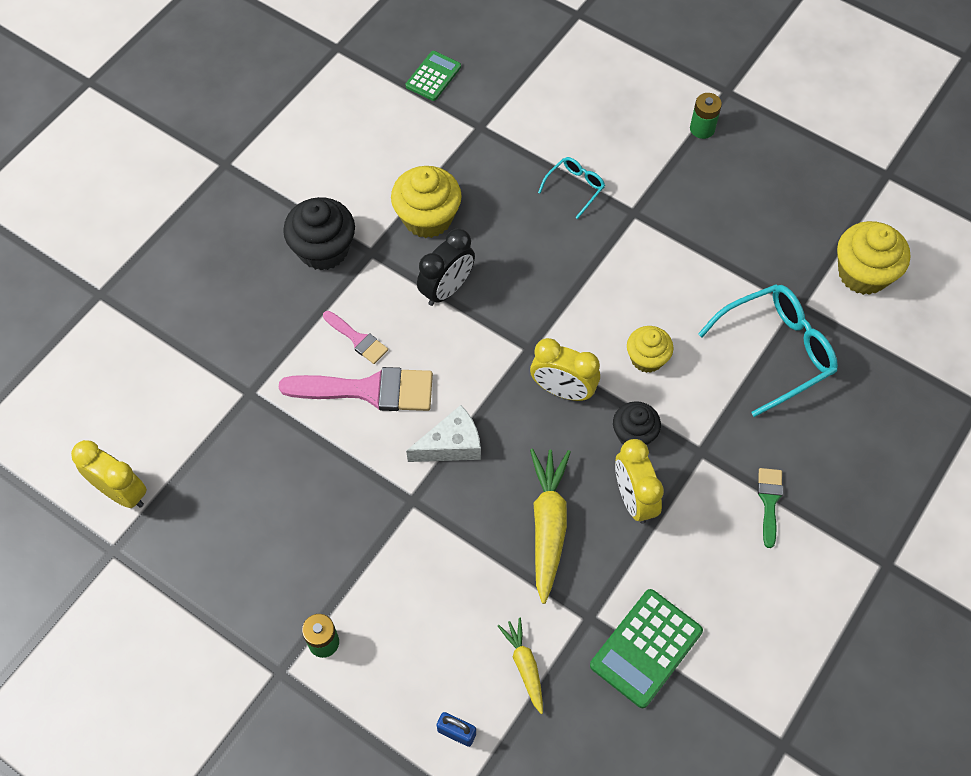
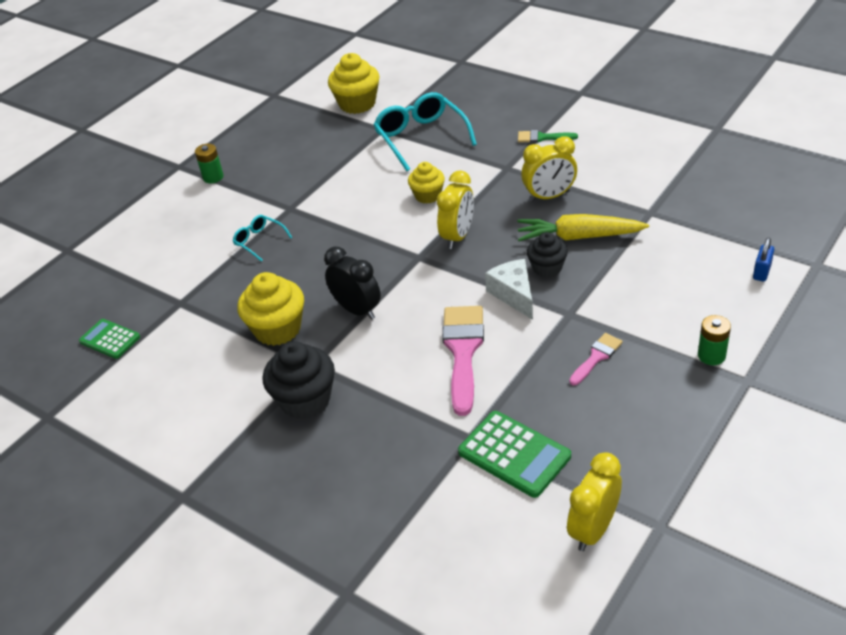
camera: 85 degrees left, 20 degrees down
(357, 339) = (409, 364): pink brush -> pink brush (596, 357)
(524, 666) = (697, 241): yellow carrot -> none
(634, 434) = (494, 199): black cupcake -> black cupcake (547, 268)
(646, 648) = (666, 185): green calculator -> green calculator (514, 454)

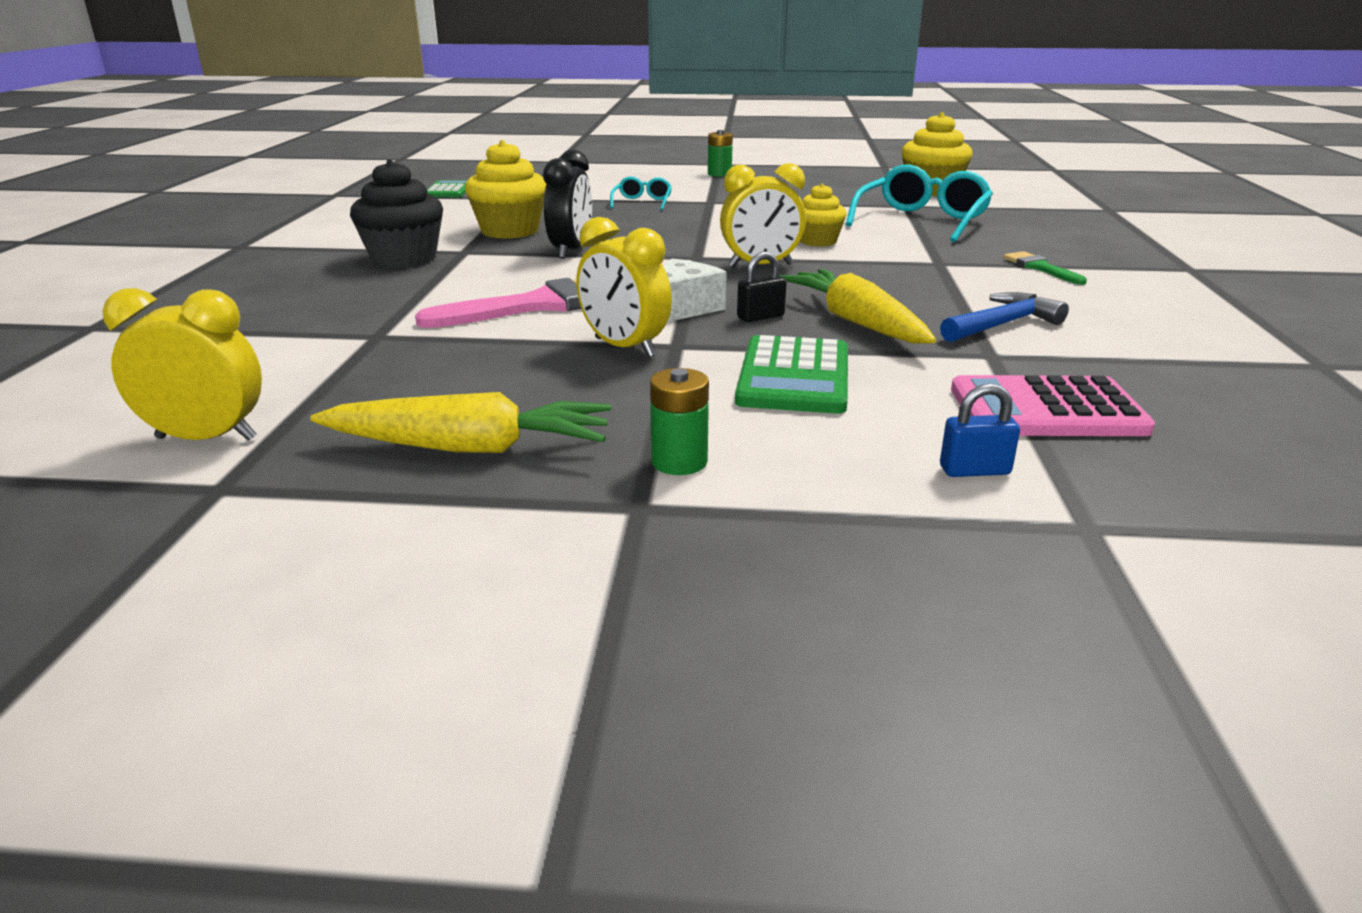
camera: 55 degrees right, 15 degrees down
(514, 454) = (353, 364): green calculator -> green calculator (794, 377)
(547, 268) = (760, 317): black cupcake -> black padlock
(549, 196) = (918, 292): yellow clock -> yellow clock (624, 347)
(596, 357) = (595, 377): pink brush -> none
(615, 190) = (1002, 324): none -> blue hammer
(660, 423) = (470, 447): none -> yellow carrot
(718, 225) = (1046, 410): none -> pink calculator

